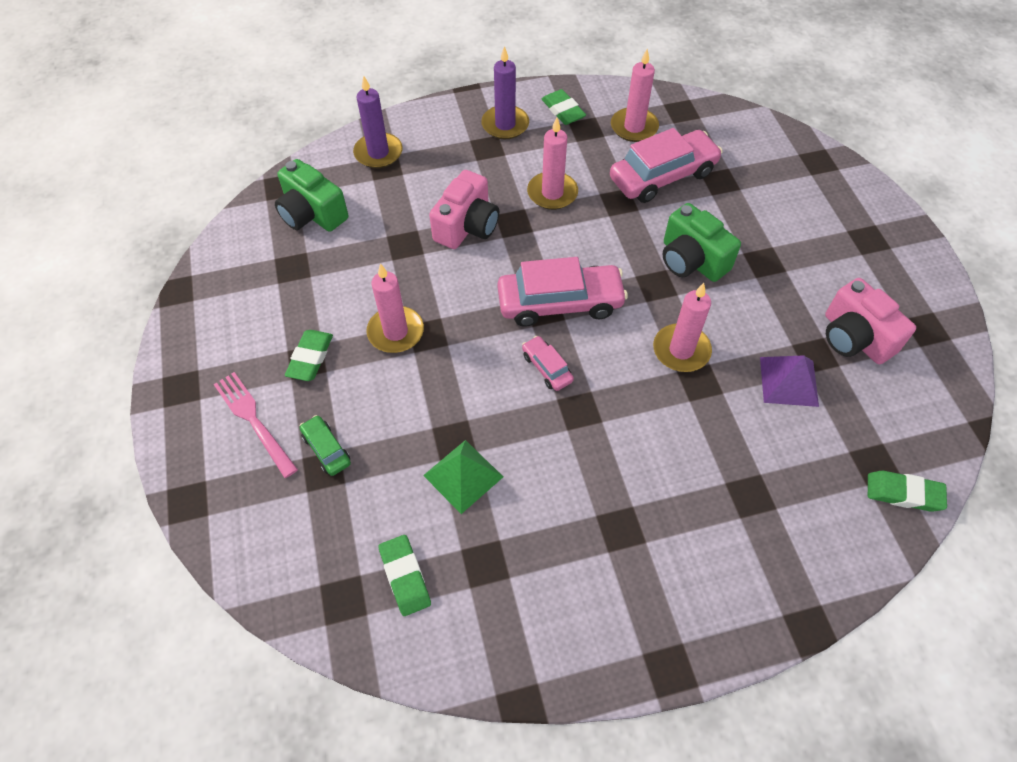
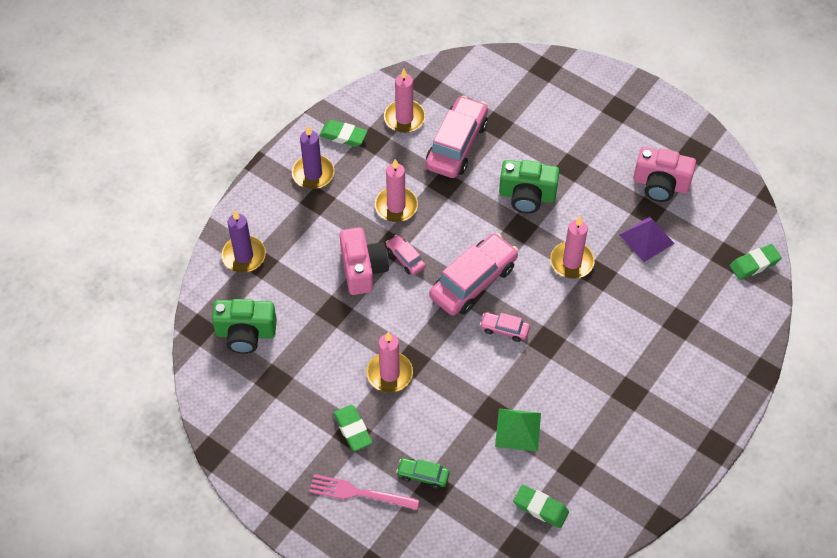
camera: 40 degrees left, 0 degrees up
(515, 242) = (405, 258): none -> pink car

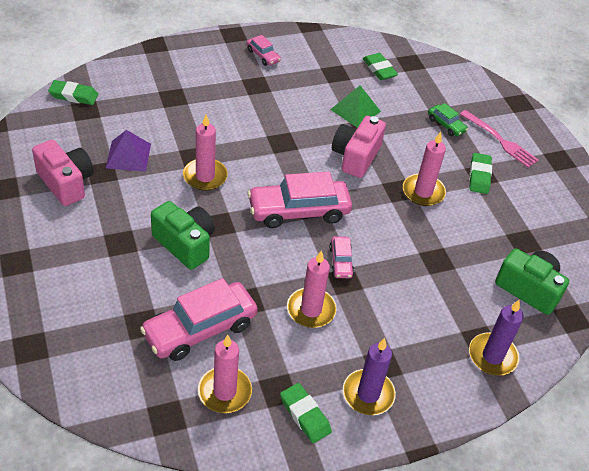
camera: 150 degrees left, 10 degrees down
(363, 269) = (386, 276): pink camera -> pink camera (355, 157)
(504, 329) = (306, 167): pink car -> pink car (263, 56)

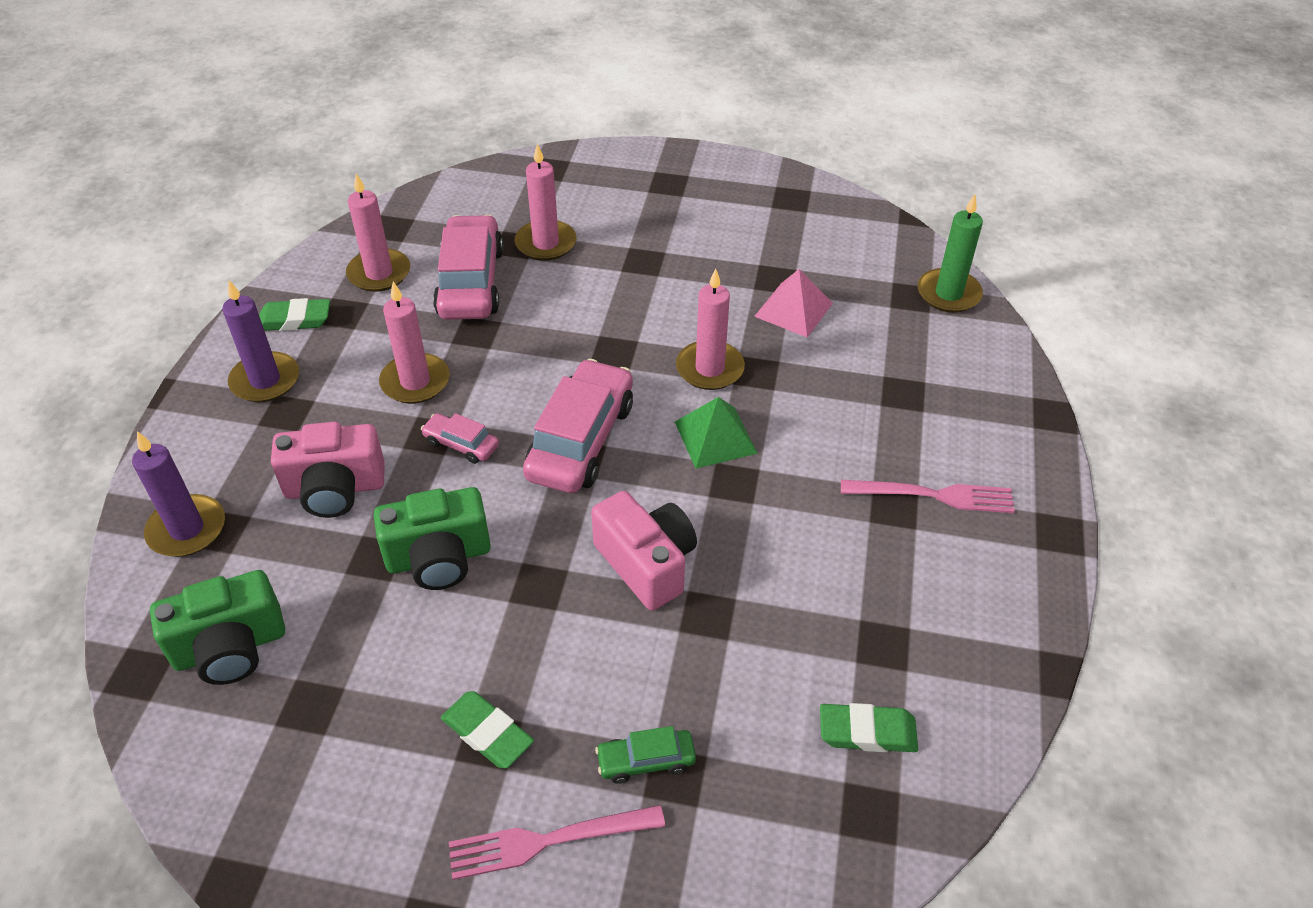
camera: 125 degrees right, 0 degrees up
(66, 183) = (772, 245): pink camera -> pink camera (335, 489)
(74, 95) = (948, 294): green eraser -> green candle
(128, 156) = (793, 309): purple pyramid -> pink pyramid
(185, 244) = (602, 311): green camera -> green camera (439, 558)
(239, 74) = (934, 495): none -> pink fork
(263, 56) = (977, 551): pink car -> none
(355, 110) = (761, 623): green pyramid -> green pyramid (715, 437)
(423, 192) = (511, 618): pink candle -> pink candle (546, 243)

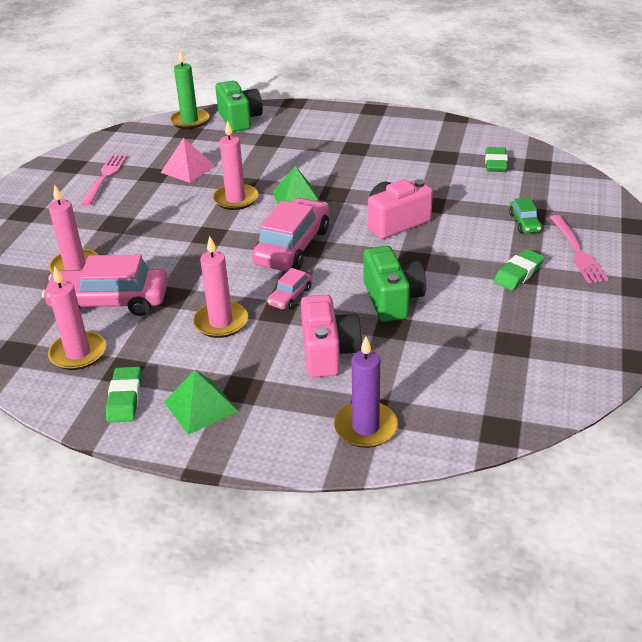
camera: 85 degrees left, 10 degrees down
(230, 648) = (473, 386): green camera -> green camera (239, 119)
(265, 380) = (201, 406): purple candle -> green pyramid
(581, 440) = (293, 246): pink car -> pink car turned 90 degrees clockwise
(934, 495) = (348, 137): pink fork -> pink fork (105, 177)

